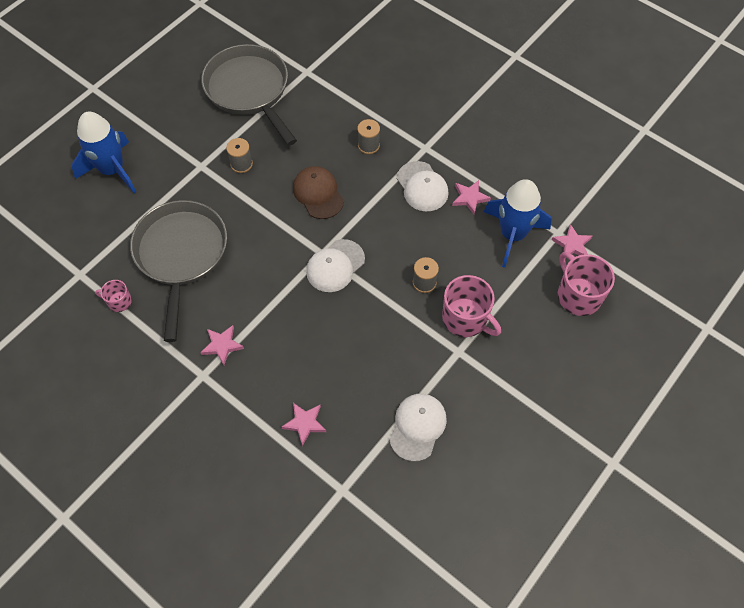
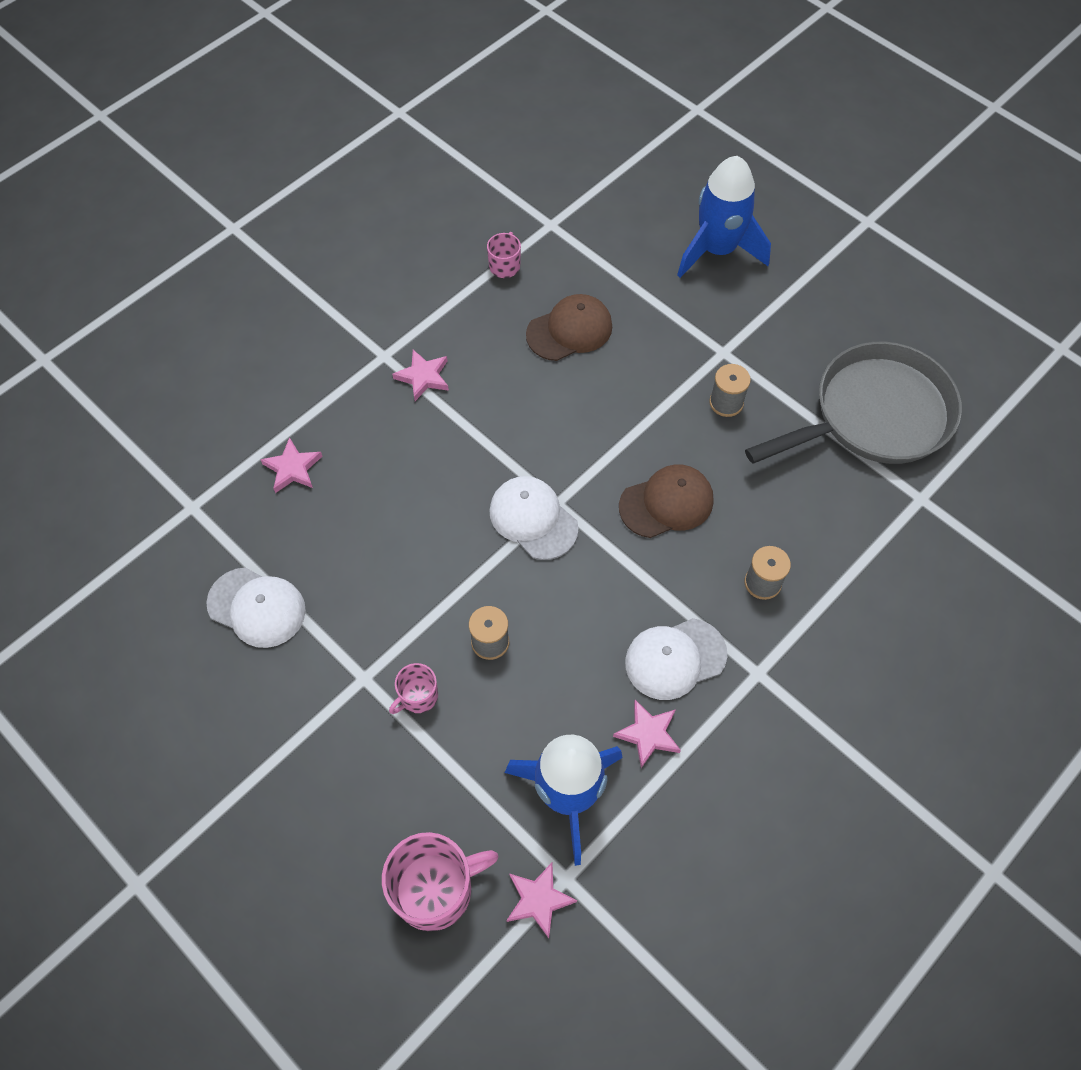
camera: 95 degrees right, 0 degrees up
(181, 255) = (569, 330): grey pan -> brown cap
(466, 318) = (418, 696): pink mug -> pink mug, size x0.53

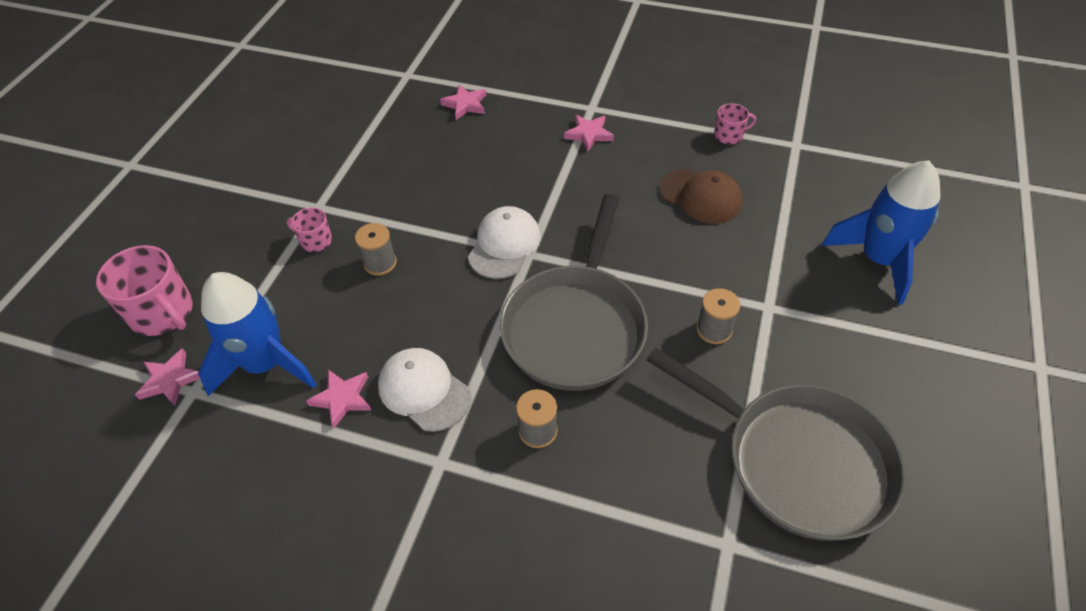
camera: 65 degrees right, 10 degrees down
(257, 607) = (347, 133): white cap -> none
(666, 503) = (576, 326): brown cap -> grey pan

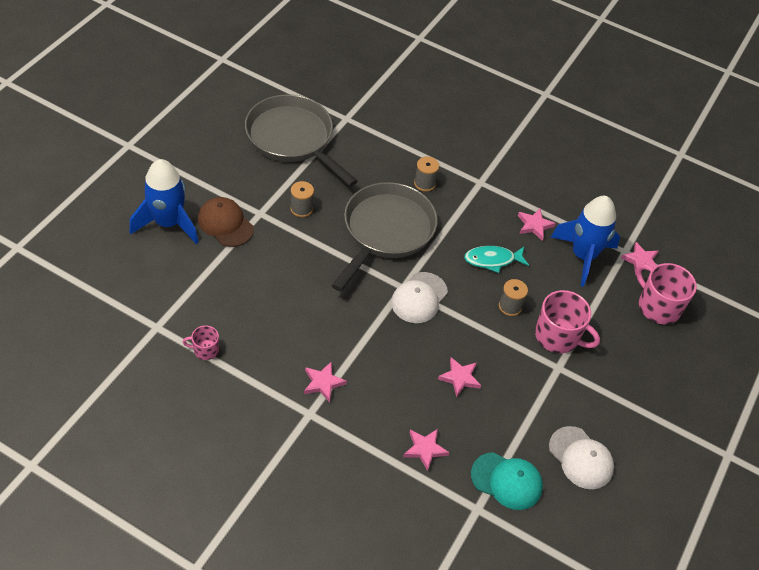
camera: 175 degrees left, 0 degrees up
(315, 241) = (558, 336): pink mug -> pink mug, size x1.88
(379, 98) = (507, 481): none -> turquoise cap
(409, 322) = (492, 260): none -> turquoise fish
(424, 391) = (486, 218): white cap -> white cap (581, 458)
(438, 171) = (460, 378): none -> pink star
(701, 196) = (260, 300): brown cap -> brown cap (225, 224)

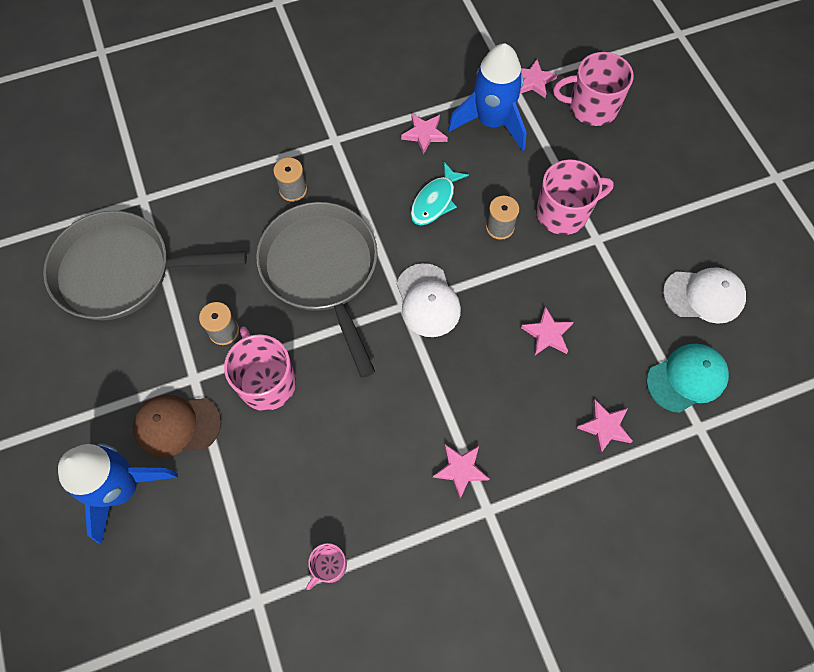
camera: 45 degrees left, 15 degrees up
(289, 249) = (266, 382): none -> pink mug

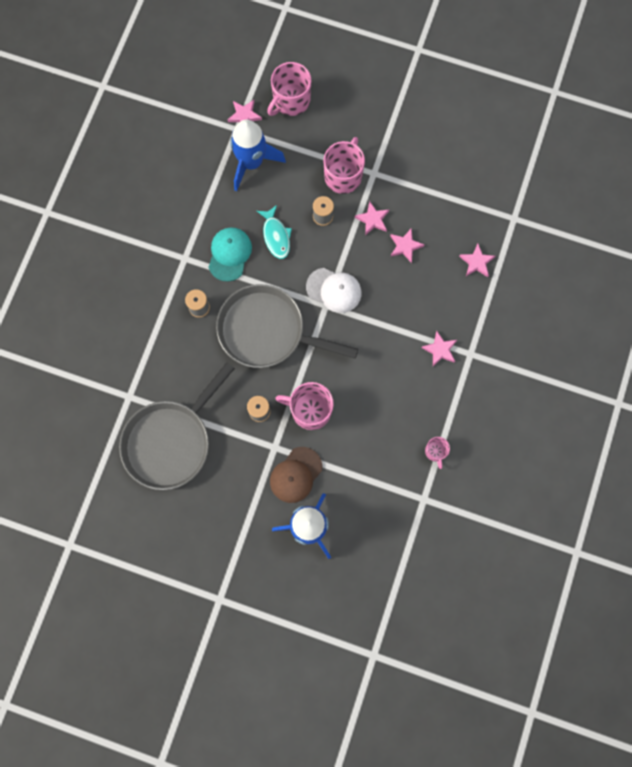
camera: 50 degrees left, 10 degrees up
(424, 134) = (226, 205): pink star -> pink star (372, 219)
(686, 378) = (485, 200): turquoise cap -> turquoise cap (229, 254)
(704, 296) = (451, 150): white cap -> none

